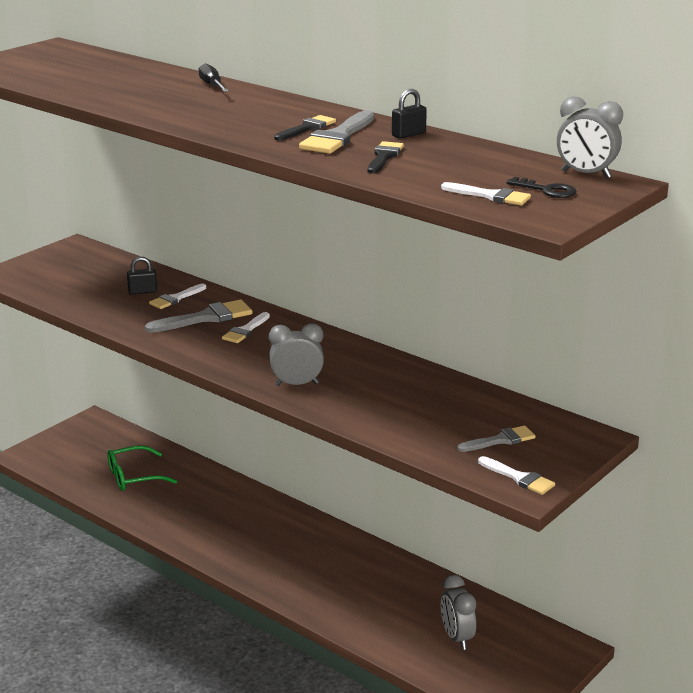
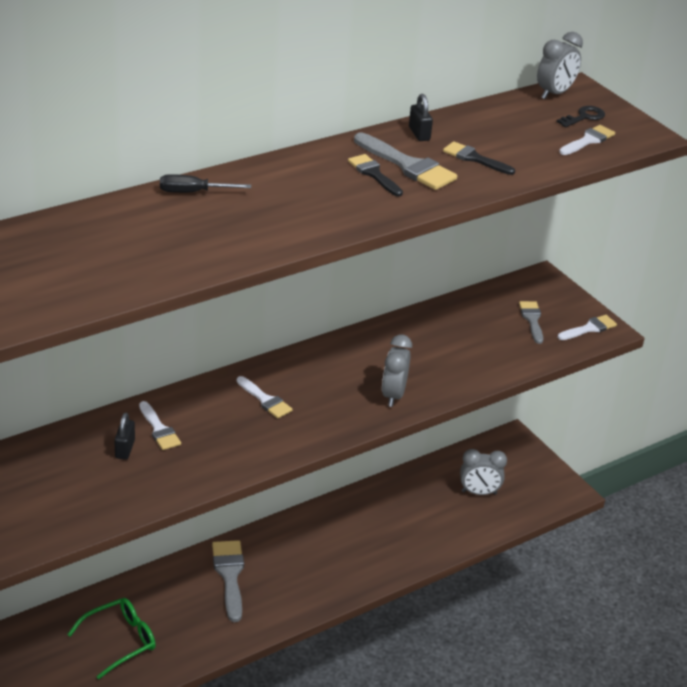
camera: 75 degrees left, 10 degrees up
(134, 477) = (120, 641): green glasses -> green glasses turned 120 degrees counterclockwise
(206, 318) = (221, 419): grey brush -> grey brush (229, 575)

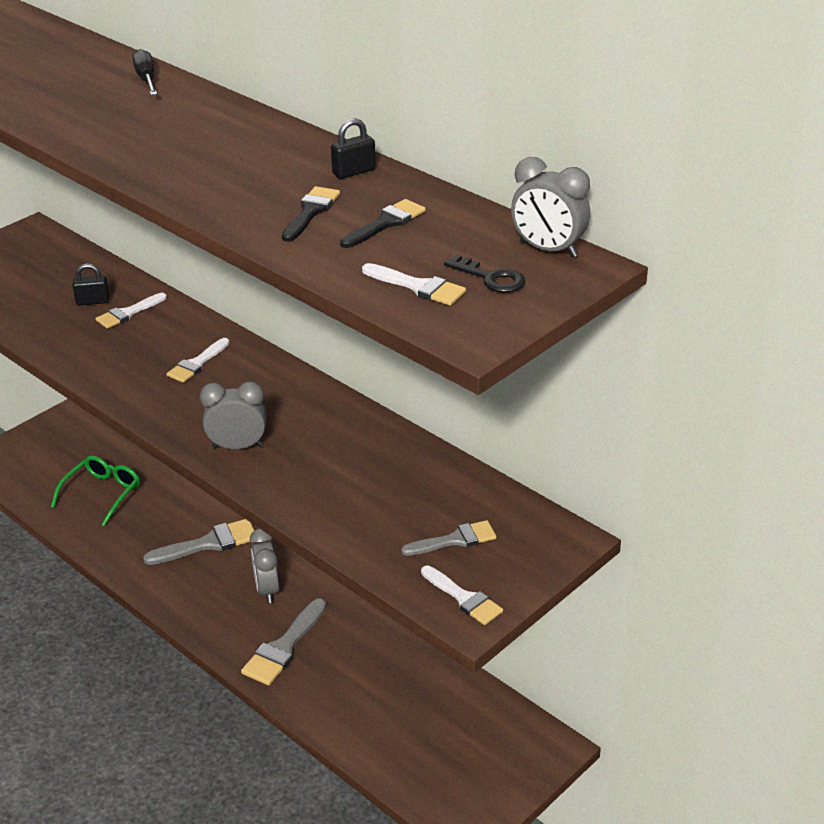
camera: 80 degrees right, 0 degrees up
(120, 641) = (102, 494): green glasses -> green glasses turned 105 degrees counterclockwise
(374, 174) = (234, 158): black brush -> black brush (386, 223)
(408, 165) = (267, 174): grey brush -> grey brush (283, 647)
(479, 492) = (423, 726): grey clock -> grey clock (267, 590)

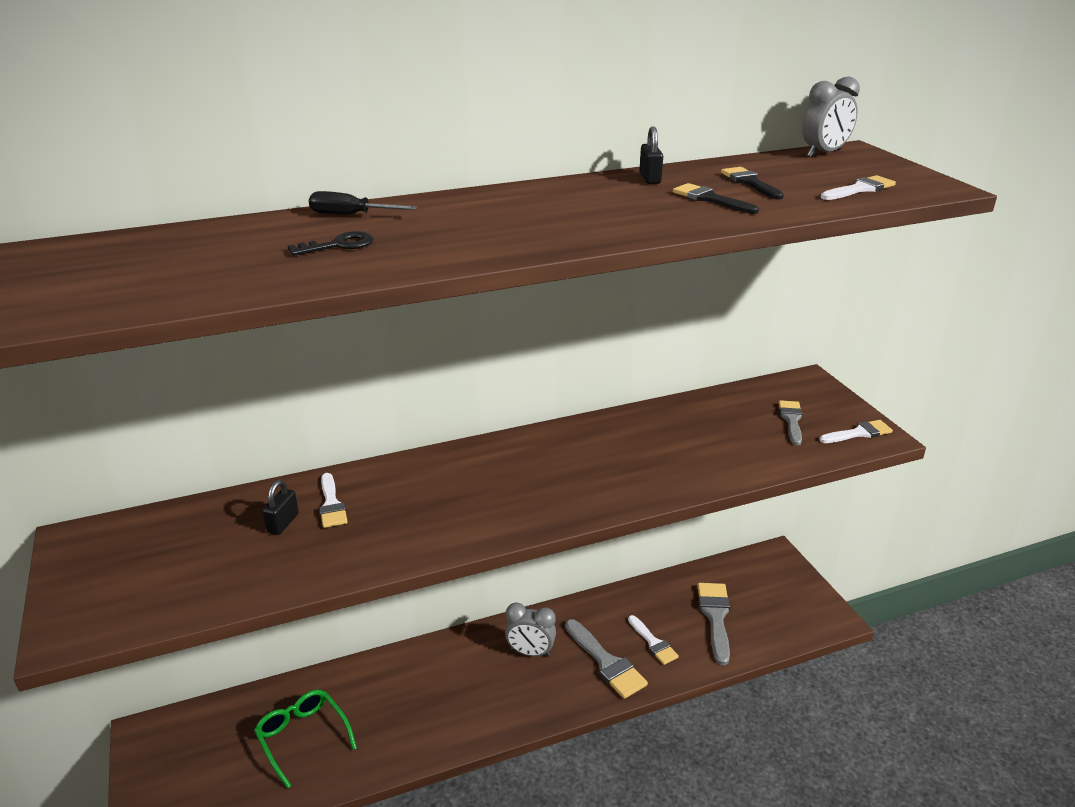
camera: 65 degrees left, 5 degrees down
(197, 363) = (463, 482): white brush -> white brush (653, 643)
(209, 543) = (442, 674): grey brush -> grey brush (715, 617)
(237, 446) = (611, 488): grey clock -> none
(490, 278) = (857, 171): black key -> black key (338, 245)

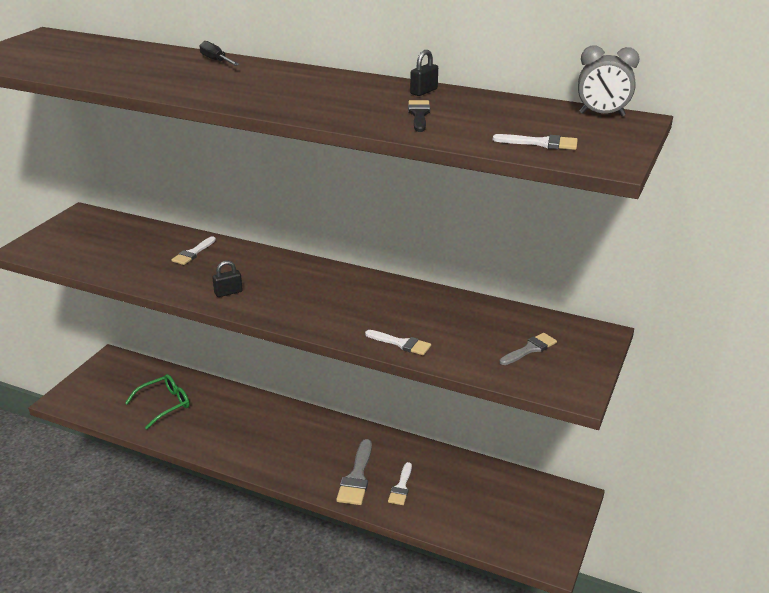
camera: 45 degrees right, 0 degrees up
(283, 523) = (160, 250): black padlock -> black padlock (228, 292)
(303, 737) = (164, 405): green glasses -> green glasses turned 45 degrees clockwise
(338, 245) = (172, 73): black key -> none
(530, 652) = (323, 442): grey clock -> none
(715, 617) = (465, 501): grey brush -> none
(750, 183) = (478, 114): black brush -> none
(859, 433) = (564, 383): white brush -> white brush (401, 343)

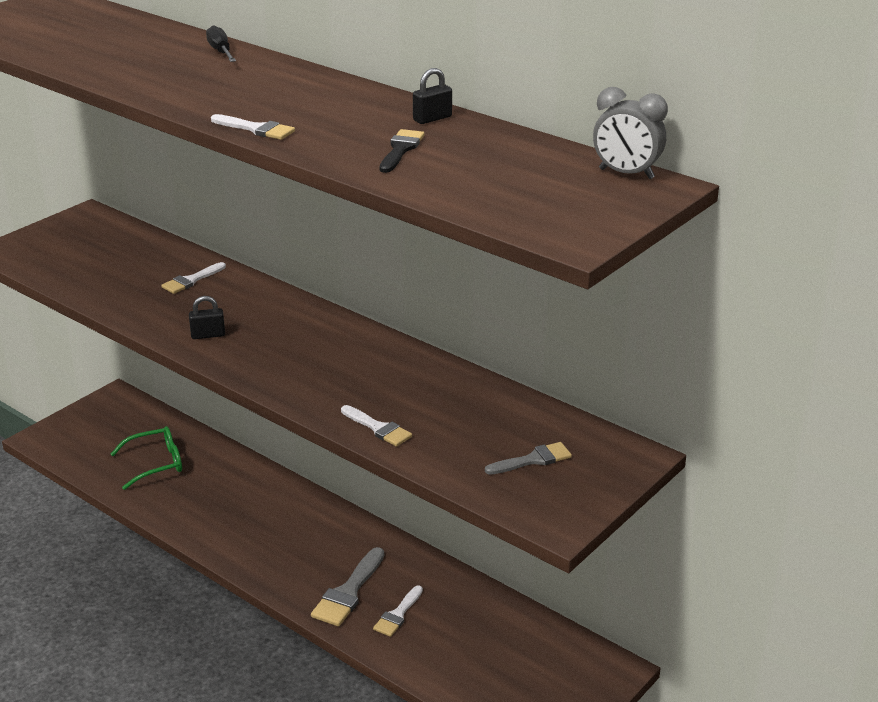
camera: 15 degrees right, 0 degrees up
(541, 143) = (515, 204): white brush -> white brush (256, 129)

